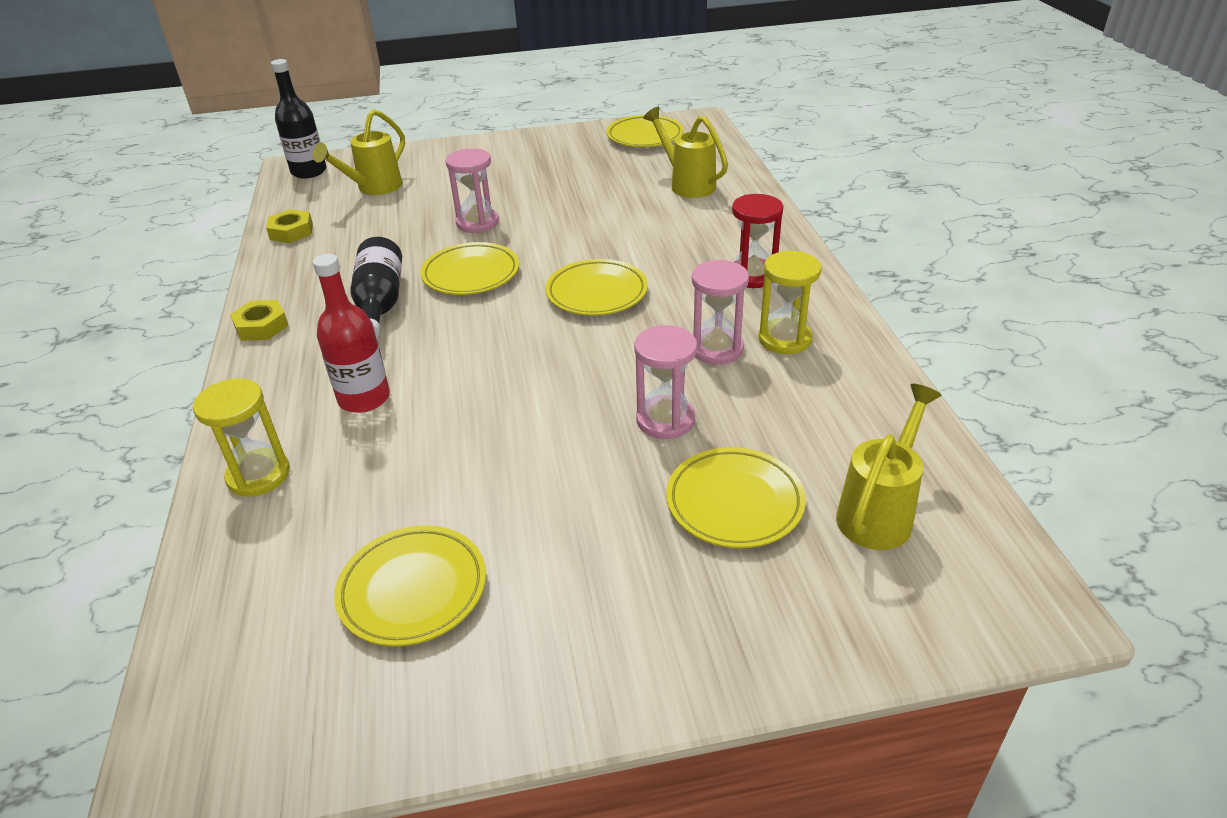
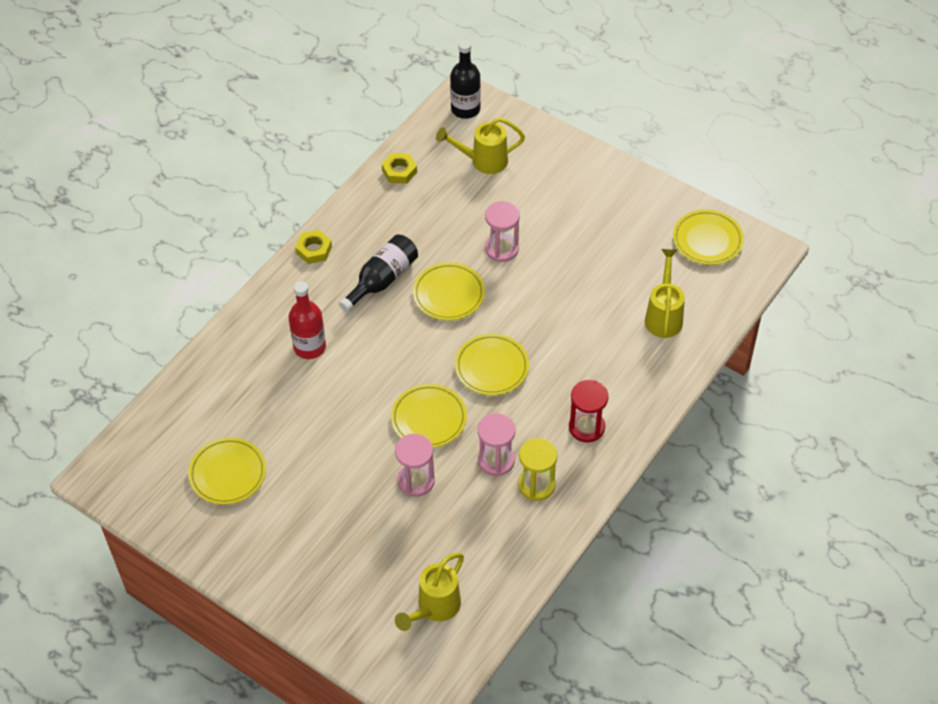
camera: 45 degrees right, 15 degrees up
(258, 475) = (228, 358): yellow hourglass -> none
(734, 502) = (386, 549): yellow plate -> yellow plate (429, 419)
(879, 511) = (434, 608): yellow watering can -> yellow watering can turned 135 degrees clockwise

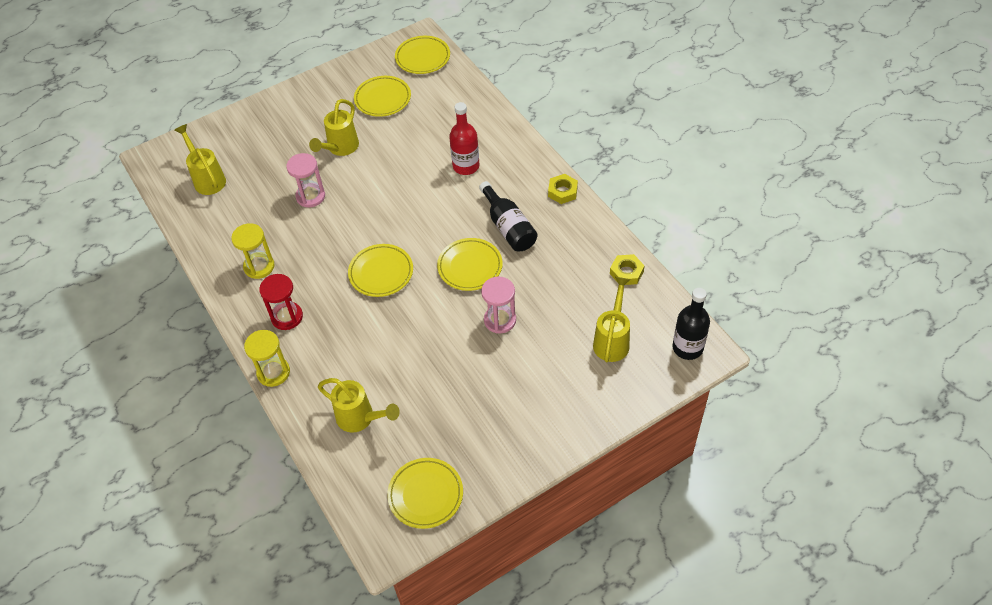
camera: 115 degrees right, 0 degrees up
(329, 483) = (340, 148): none -> yellow watering can
(429, 419) = (358, 219): yellow plate -> yellow plate (423, 58)
(496, 460) = (296, 248): pink hourglass -> none
(655, 408) = (273, 372): none -> yellow hourglass

